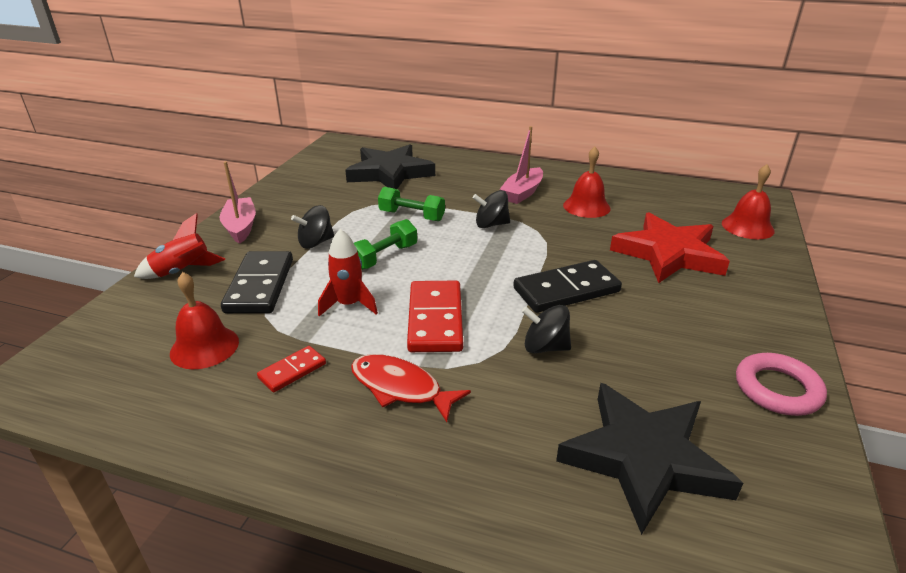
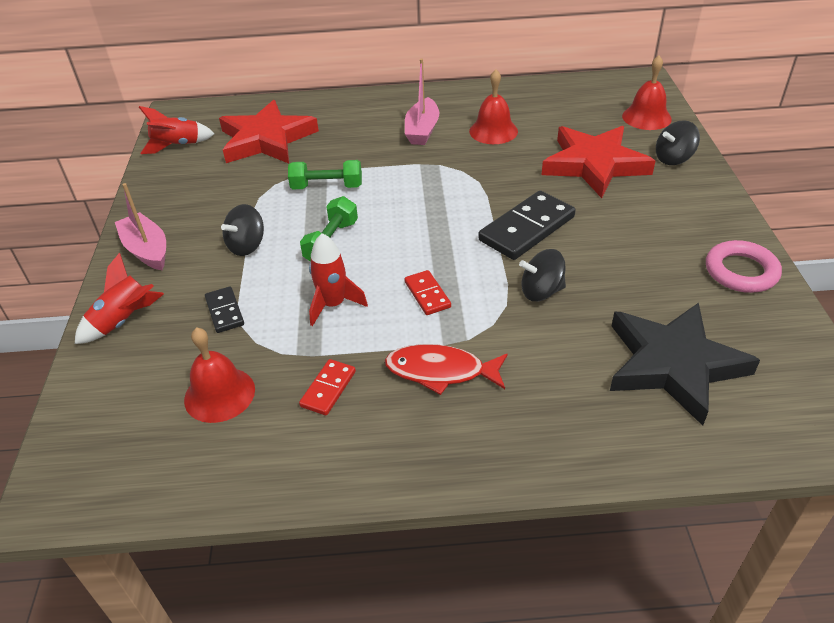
camera: 20 degrees left, 10 degrees up
(260, 285) = (225, 311): black domino -> black domino, size x0.53
(320, 163) = (177, 145): none -> red rocket
(390, 173) = (266, 139): black star -> red star
(435, 319) = (427, 294): red domino -> red domino, size x0.53
(491, 224) = (414, 176): black spinning top -> black spinning top (673, 158)

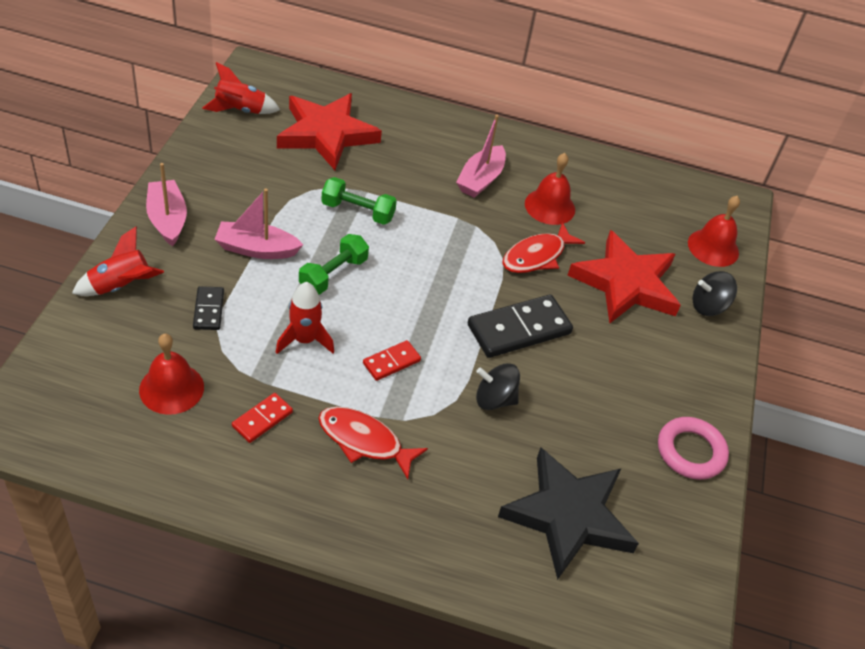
camera: 10 degrees right, 5 degrees up
(247, 246) = (256, 249): black spinning top -> pink boat
(427, 294) = (391, 362): red domino -> red domino turned 60 degrees clockwise
(506, 169) = (537, 256): none -> red fish

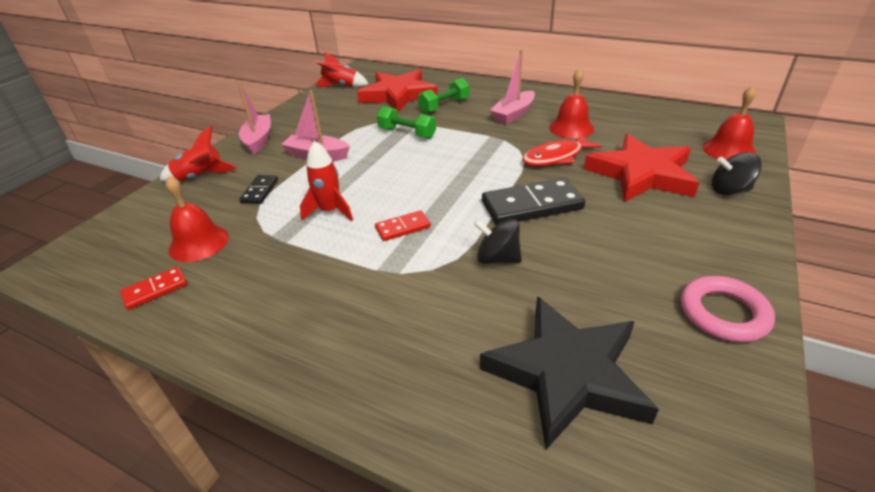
camera: 20 degrees right, 10 degrees down
(262, 419) = (265, 268): red domino -> red domino (155, 290)
(333, 274) = (373, 169): green dumbbell -> green dumbbell (444, 106)
(364, 441) = (354, 289): red fish -> none

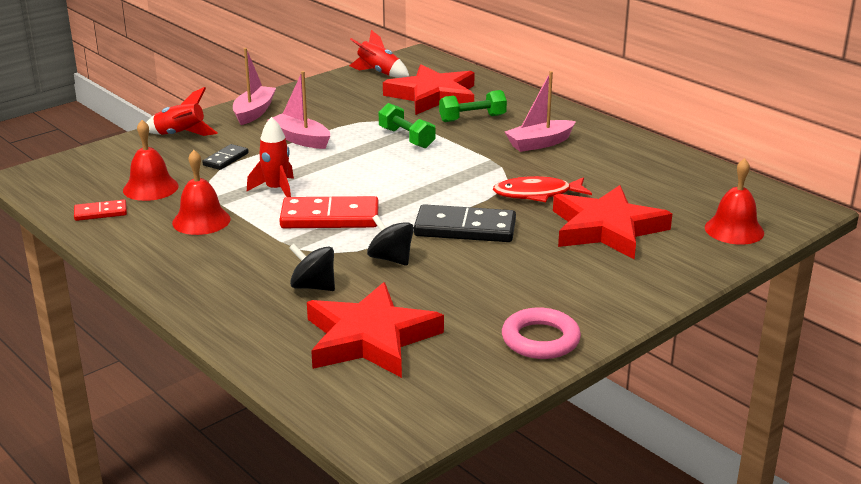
camera: 20 degrees right, 10 degrees down
(403, 228) = (330, 217): red domino -> red domino, size x1.89
(567, 373) = (370, 338): black star -> red star
(571, 128) = (587, 170): red bell -> red bell (201, 221)
(729, 190) = (679, 262): black spinning top -> black spinning top (313, 286)

